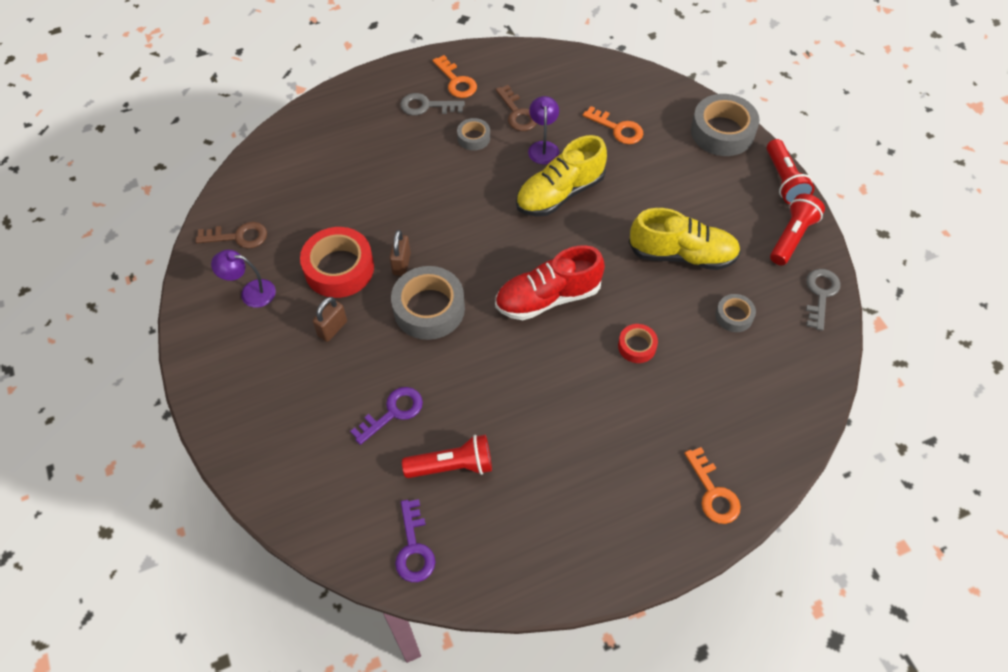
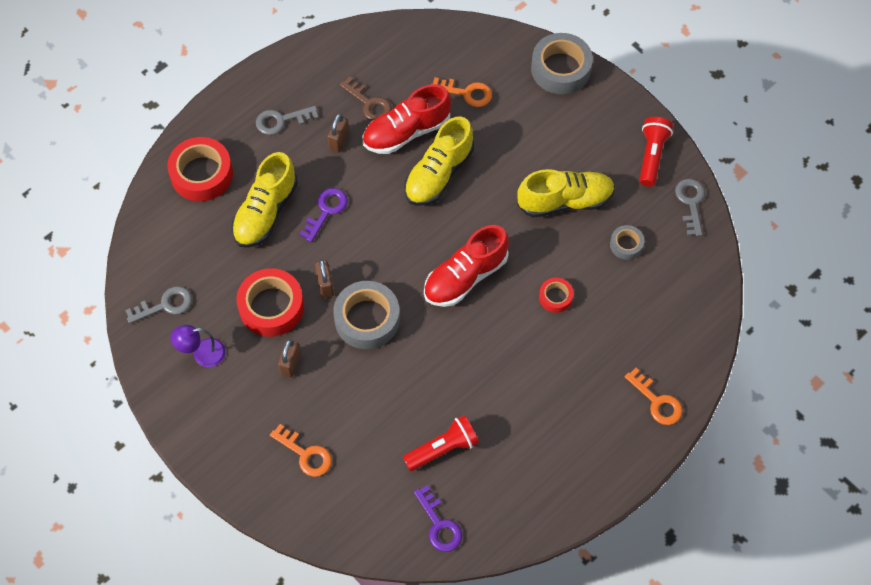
camera: 20 degrees left, 5 degrees up
(238, 236) = (165, 305): brown key -> grey key
(330, 131) = (202, 174): none -> red tape
(374, 181) = (265, 212): none -> yellow shoe
(393, 412) = (375, 420): purple key -> purple key (326, 211)
(456, 81) = (298, 86): orange key -> orange key (305, 454)
(473, 138) = (339, 141): grey tape -> brown padlock
(543, 147) = (406, 132): purple lamp -> red shoe
(784, 180) = (629, 103): red flashlight -> none

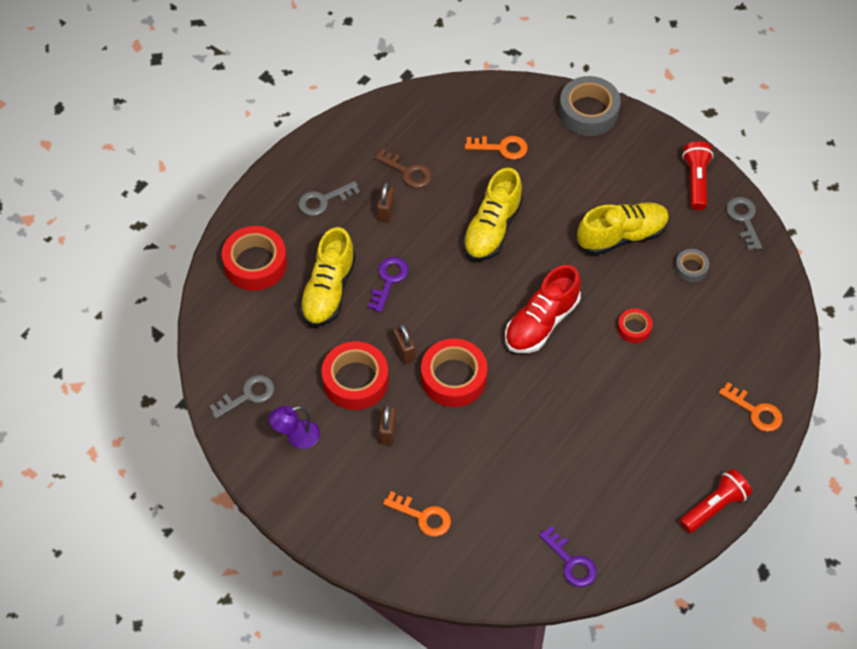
camera: 10 degrees left, 5 degrees down
(367, 319) = (453, 378): grey tape -> red tape
(406, 132) = (451, 193): red shoe -> none
(443, 449) = (557, 489): red flashlight -> red flashlight (714, 507)

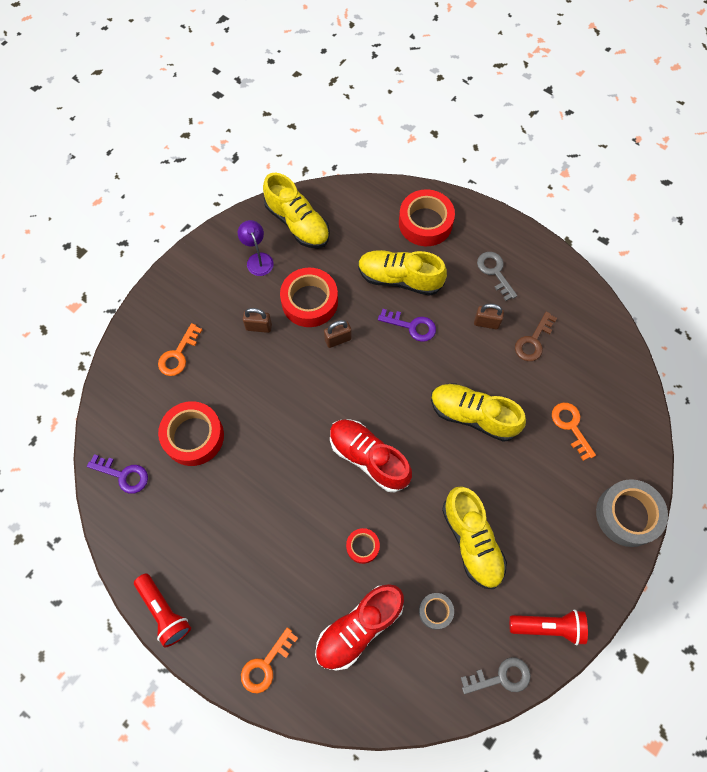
camera: 90 degrees right, 10 degrees up
(247, 395) = (297, 223): grey key -> yellow shoe
(453, 378) = (310, 380): red tape -> red tape (193, 436)
(501, 148) = (571, 426): orange key -> orange key turned 150 degrees clockwise
(571, 562) = (123, 475): purple key -> purple key turned 120 degrees counterclockwise
(713, 332) = (358, 628): none -> red shoe

